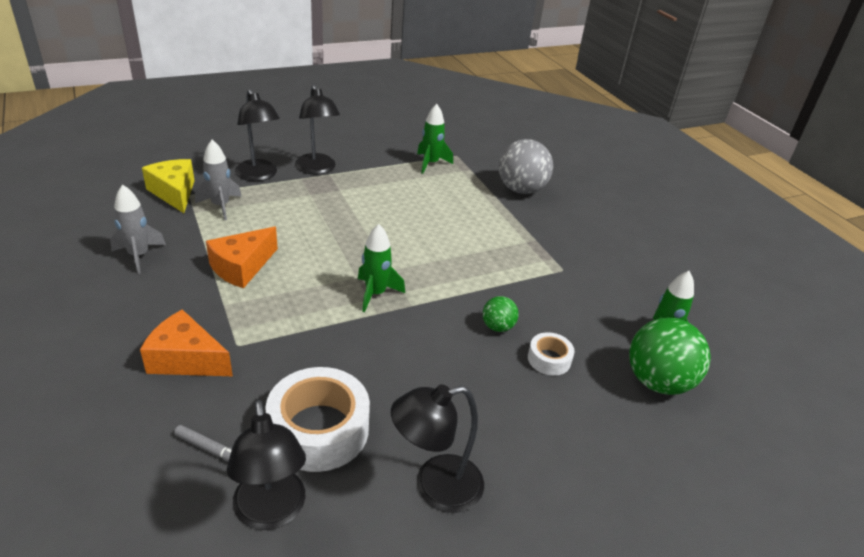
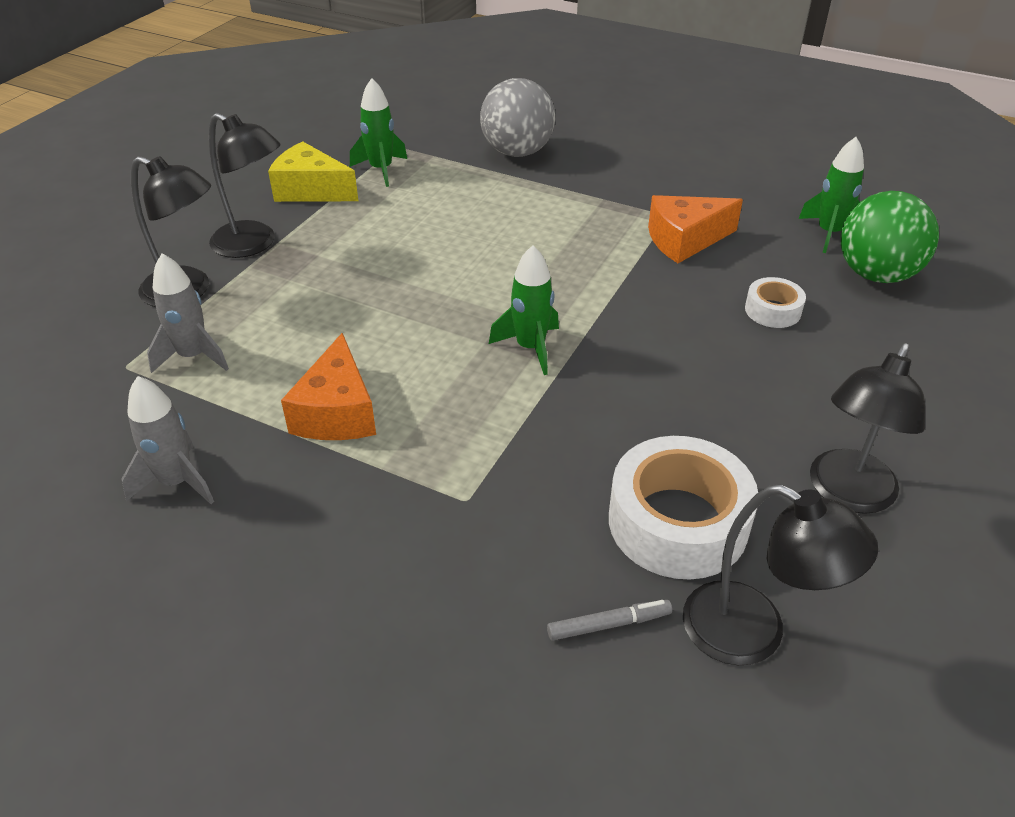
camera: 35 degrees left, 5 degrees up
(174, 193) = (99, 376): yellow cheese -> yellow cheese (311, 190)
(186, 359) = (433, 556): orange cheese -> orange cheese (685, 240)
(497, 327) = (690, 308): green ball -> none

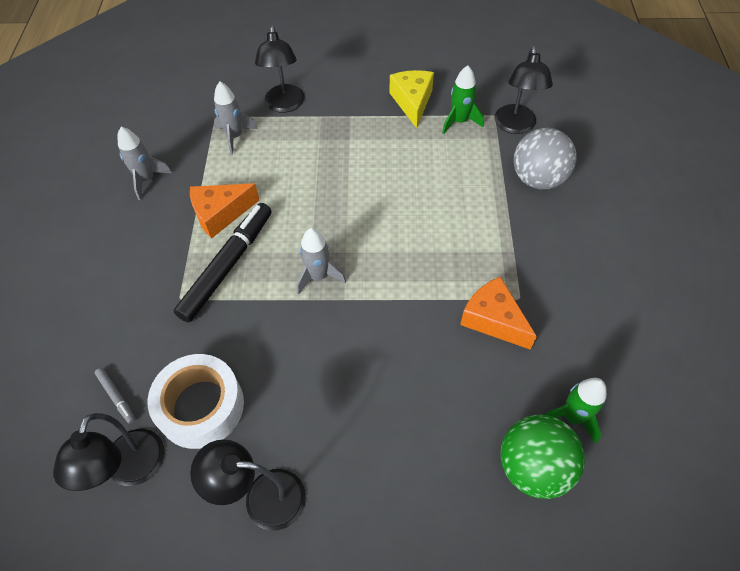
camera: 65 degrees right, 15 degrees up
(253, 244) = (342, 107): black lamp -> black lamp (515, 126)
(443, 430) = (227, 266): none -> black marker
(530, 348) = (318, 276): green rocket -> grey rocket
(772, 310) = (438, 403): white tape -> none

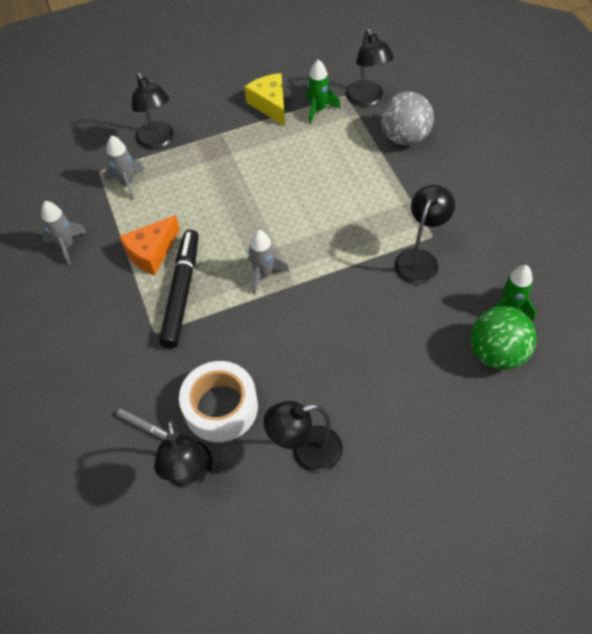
camera: 20 degrees left, 0 degrees up
(493, 320) = (420, 259): orange cheese -> black lamp

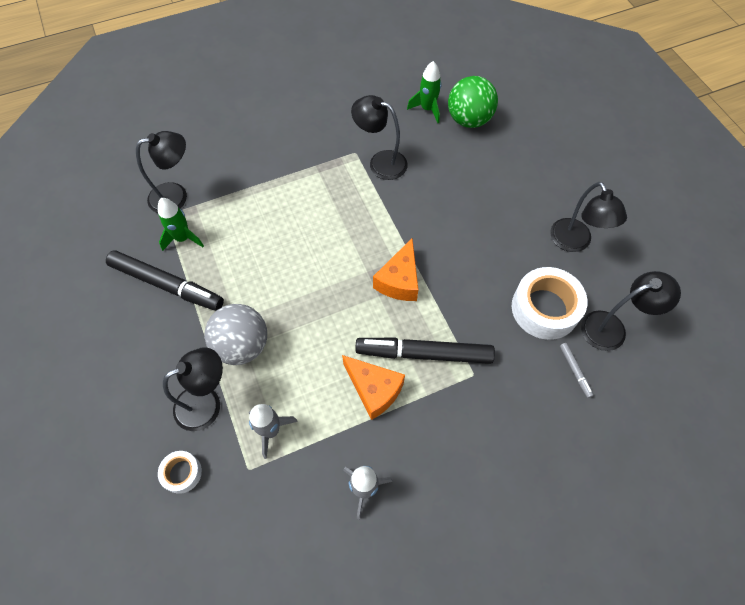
camera: 95 degrees left, 5 degrees up
(104, 133) = (182, 473): none -> white tape
(145, 426) = (575, 371): grey marker -> grey marker turned 135 degrees clockwise
(264, 274) = (399, 280): grey rocket -> orange cheese
(270, 105) = (167, 285): yellow cheese -> black marker
(405, 137) = (235, 167): grey ball -> grey ball (242, 346)

